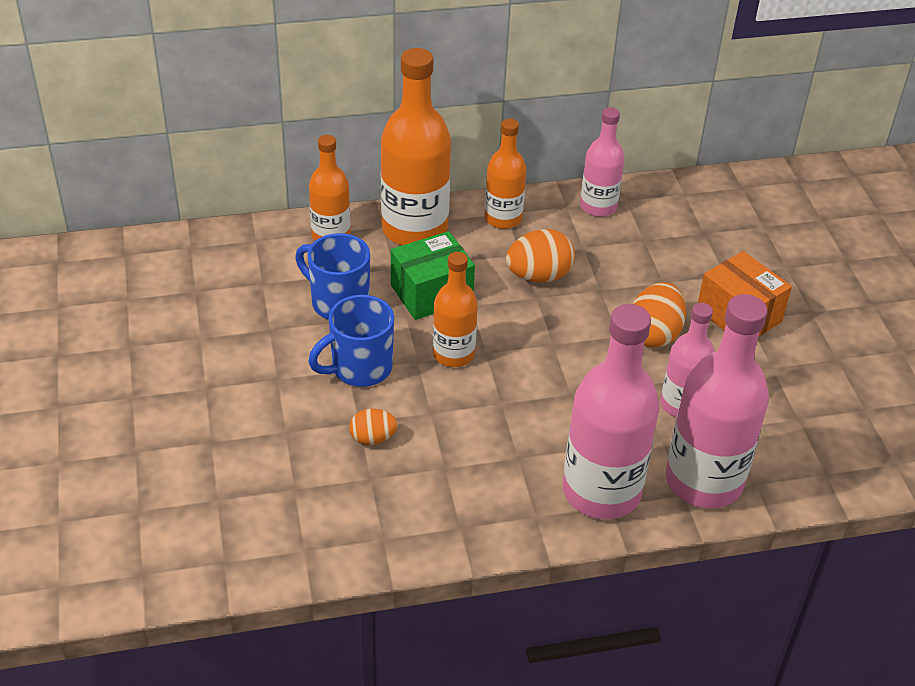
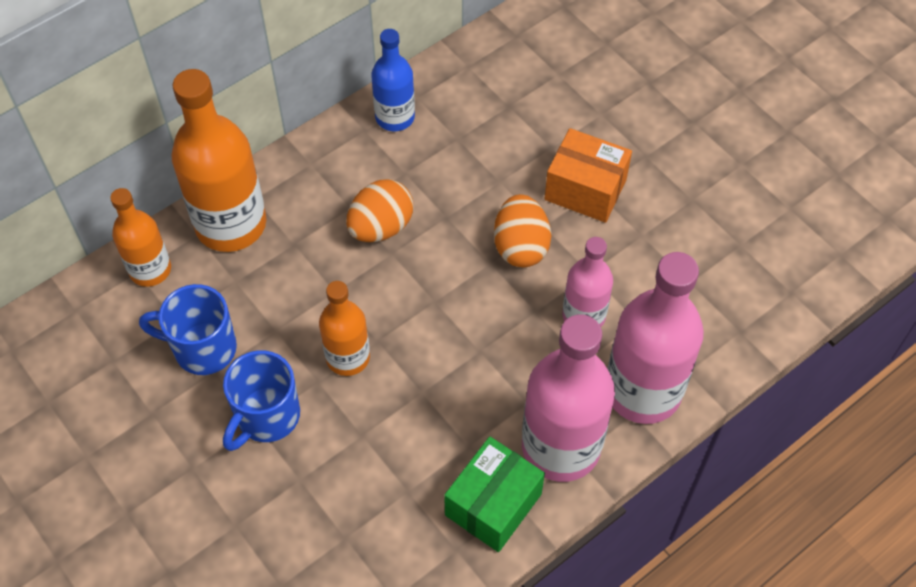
camera: 25 degrees left, 15 degrees up
(373, 438) = (323, 492): orange egg -> none
(431, 293) = (288, 294): green box -> green box (493, 504)
(503, 218) = (311, 172): orange bottle -> none
(598, 206) = (395, 117): pink bottle -> blue bottle

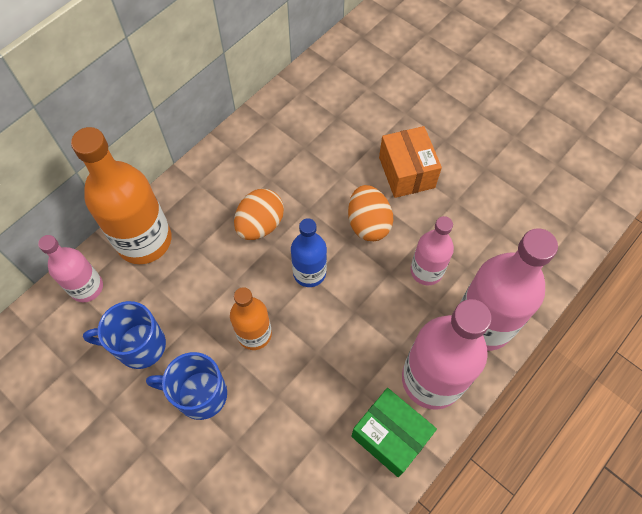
camera: 10 degrees left, 5 degrees up
(150, 270) = (87, 287): orange bottle -> pink bottle
(266, 417) = (199, 394): blue mug -> blue mug turned 75 degrees clockwise
(395, 117) = (254, 138): blue bottle -> blue bottle (309, 273)
(493, 504) = (390, 436): green box -> green box turned 75 degrees counterclockwise
(585, 189) = (406, 172): orange box -> orange box turned 60 degrees clockwise

